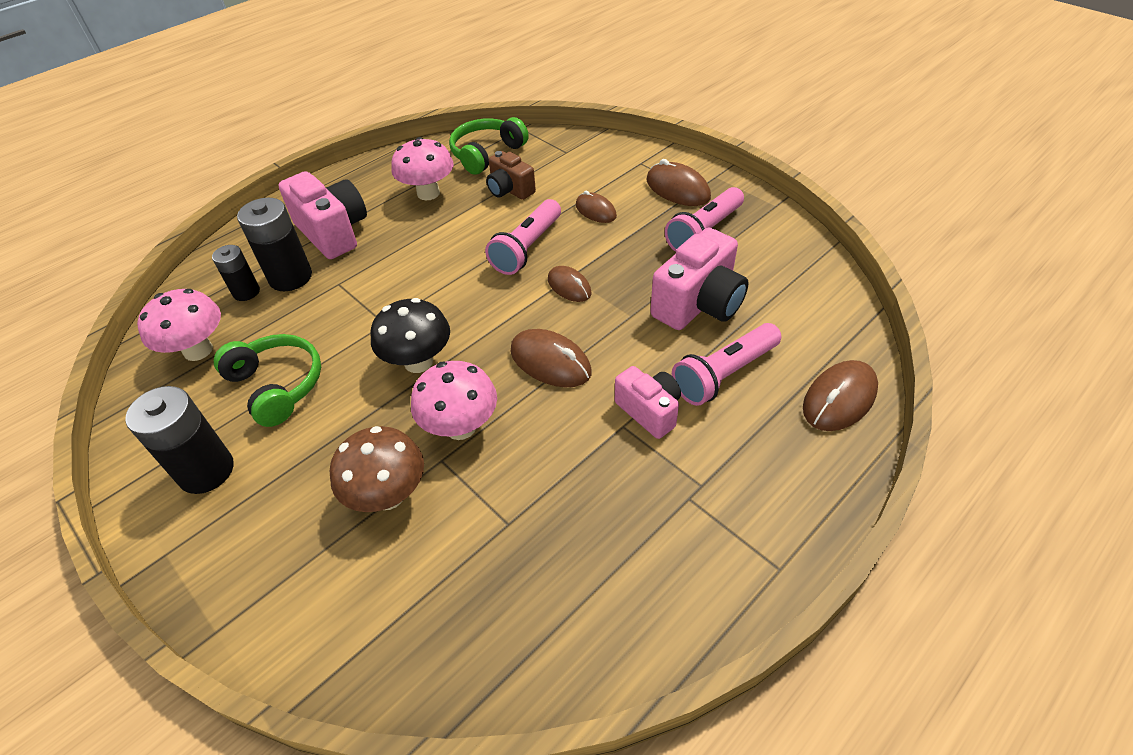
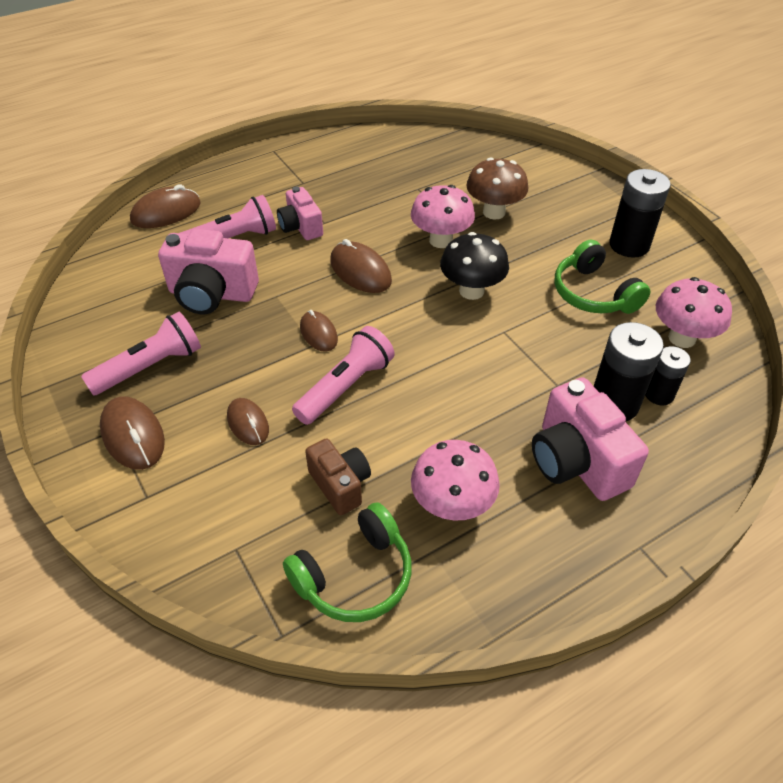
camera: 170 degrees left, 0 degrees up
(698, 304) = (212, 294): pink camera -> pink camera turned 135 degrees counterclockwise

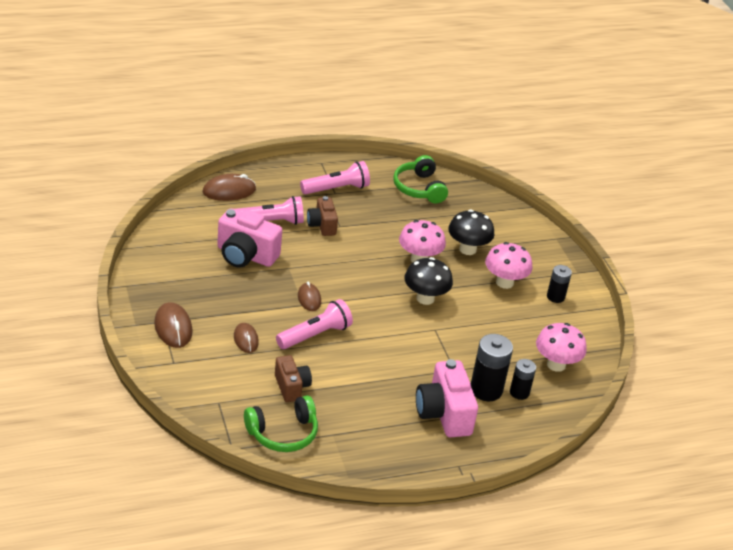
camera: 10 degrees right, 10 degrees down
(150, 367) = (193, 291): pink flashlight -> pink flashlight (336, 189)
(301, 227) = (322, 225): pink camera -> brown camera
(360, 271) = (353, 266): brown mouse -> none
(452, 505) = (355, 415): pink mushroom -> pink mushroom (504, 282)
(494, 212) = (467, 249): brown mushroom -> black mushroom
(593, 293) = (510, 322): green headphones -> green headphones (419, 188)
(629, 245) = (555, 297): black battery -> black battery, size x0.61

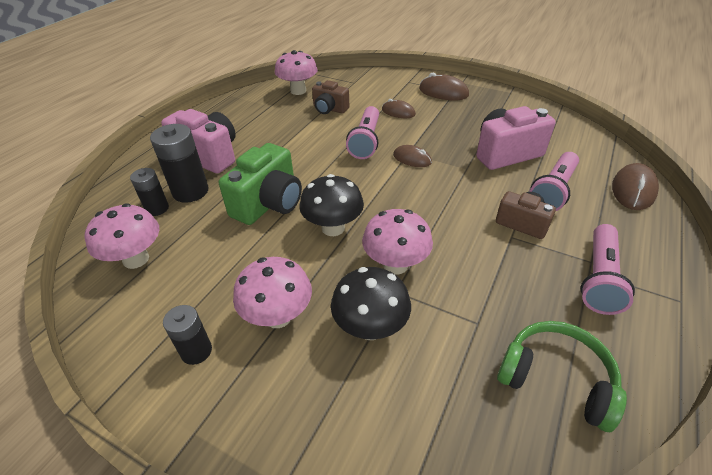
camera: 140 degrees right, 5 degrees up
(283, 433) = (298, 91): green headphones -> pink mushroom
(444, 341) = (269, 203): none -> green camera

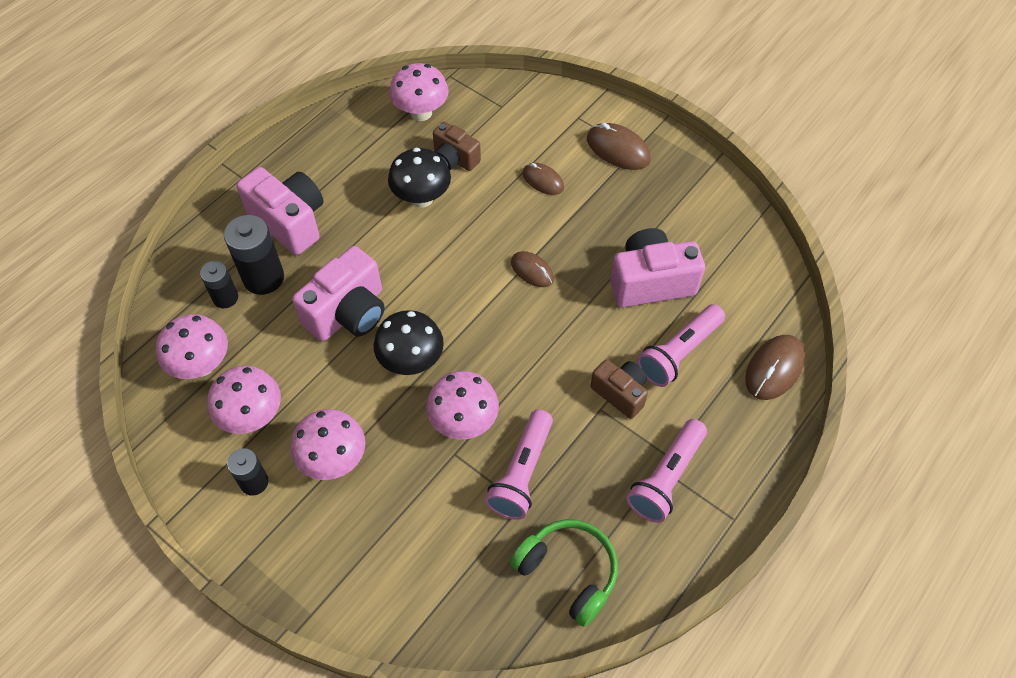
camera: 10 degrees right, 15 degrees up
(189, 292) = (252, 416): none -> pink mushroom
(269, 203) = (348, 313): green camera -> pink camera
(366, 141) = (484, 229): pink flashlight -> pink flashlight (521, 473)
(370, 327) = (418, 489): black mushroom -> black mushroom (421, 198)

